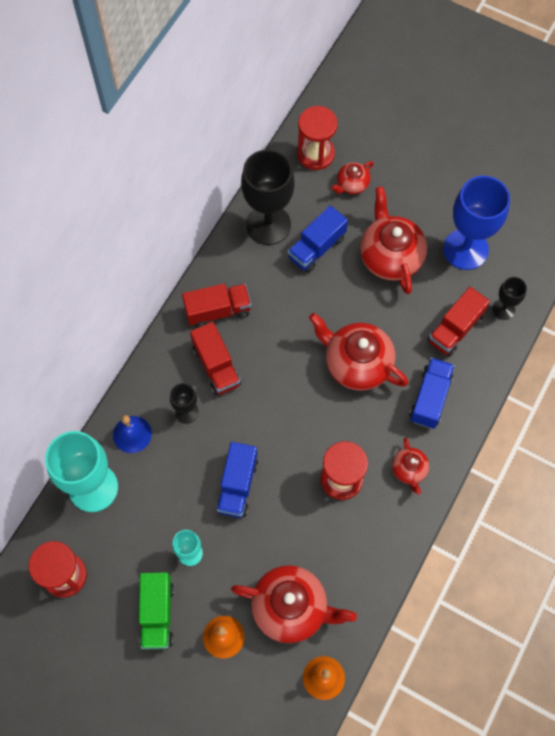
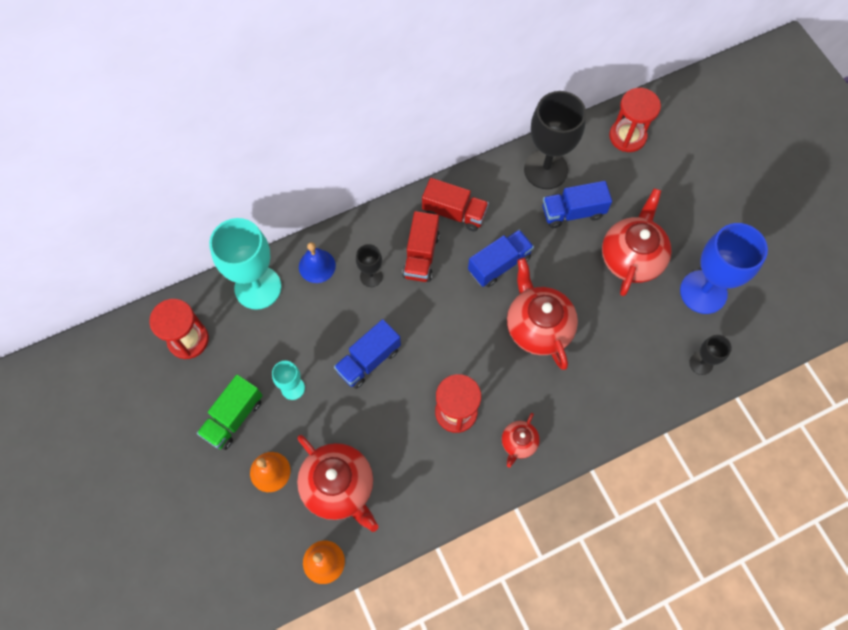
camera: 35 degrees right, 0 degrees up
(352, 184) = (641, 179): red teapot -> none
(430, 398) = (580, 396): blue truck -> blue truck (499, 264)
(455, 329) = (644, 353): red truck -> none

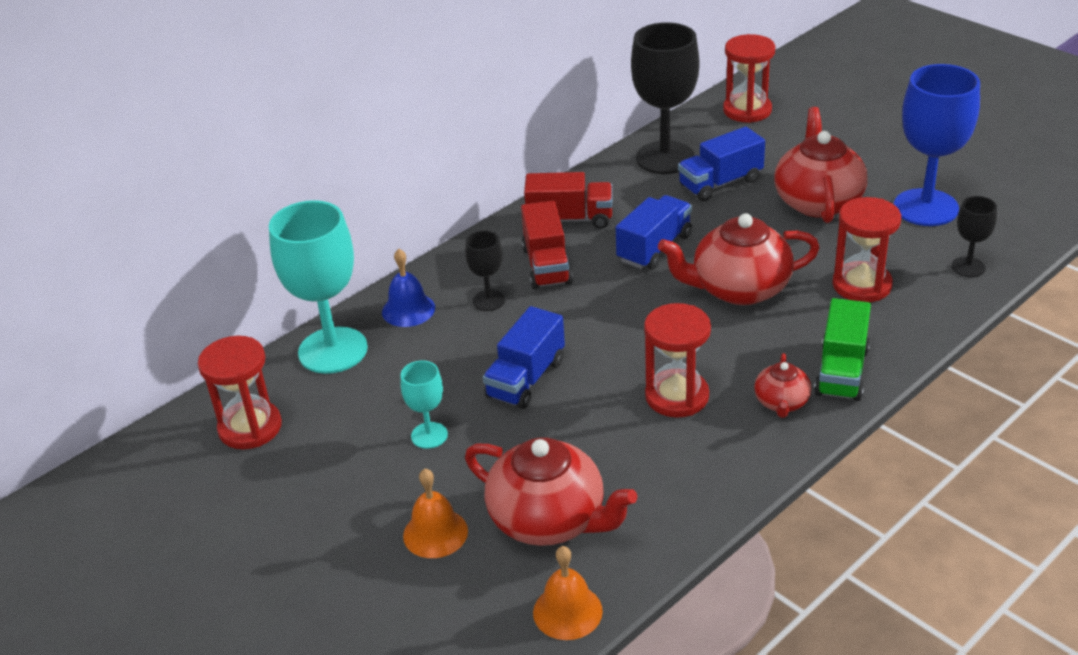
camera: 15 degrees left, 30 degrees down
(233, 418) = (353, 490): green truck -> green truck (841, 371)
(538, 326) = (739, 289): red teapot -> red teapot turned 60 degrees counterclockwise
(621, 354) = (861, 285): none -> red hourglass

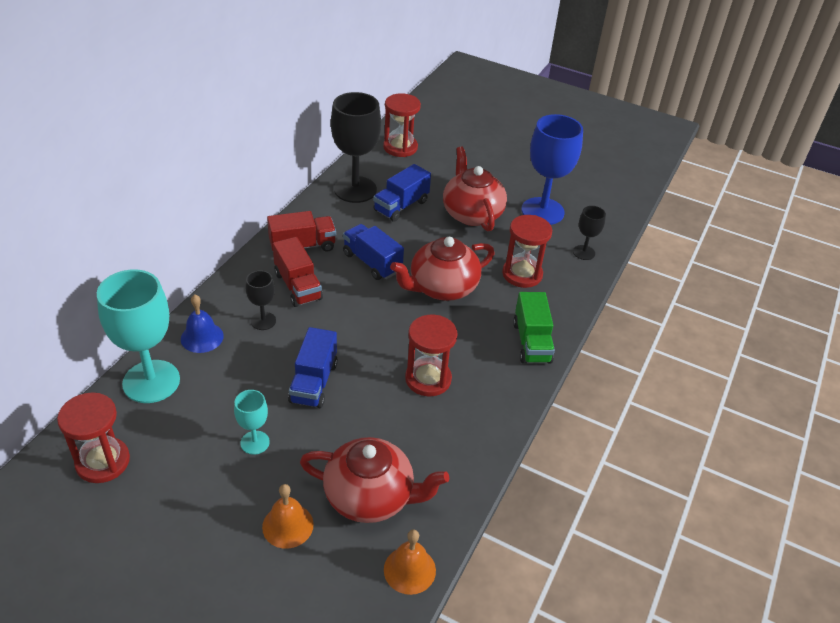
camera: 25 degrees left, 5 degrees up
(654, 248) = (372, 262): blue truck -> blue truck turned 60 degrees counterclockwise
(781, 403) = (500, 372): red teapot -> none

